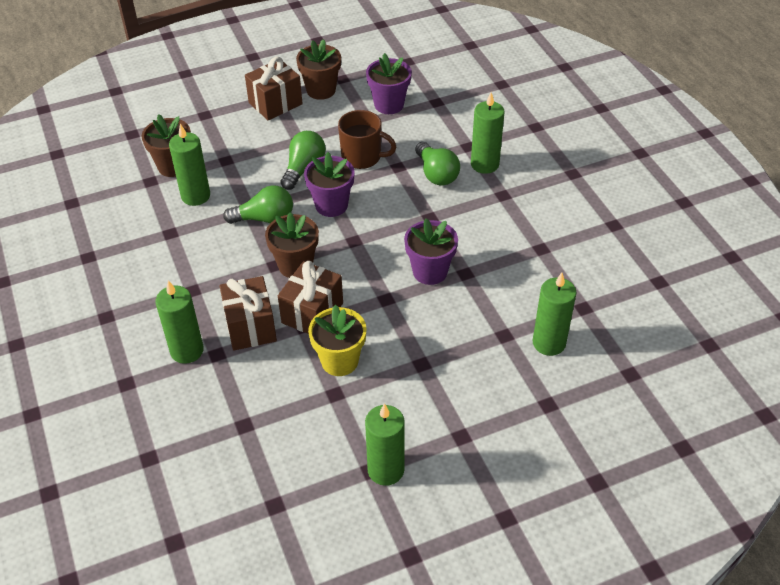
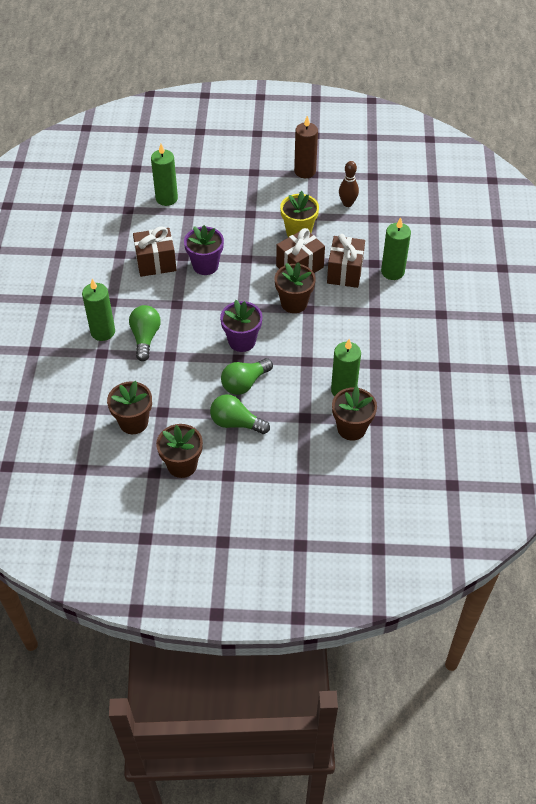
camera: 155 degrees left, 5 degrees up
(265, 218) = (298, 348): green light bulb -> green light bulb (236, 423)
(275, 103) = (232, 465): brown gift -> brown gift (156, 263)
(292, 435) = (347, 203): none -> brown bowling pin
(362, 157) = (191, 376): brown mug -> none
(385, 470) = (305, 171): green candle -> brown candle
(389, 105) = (133, 422): purple flower pot -> brown flower pot

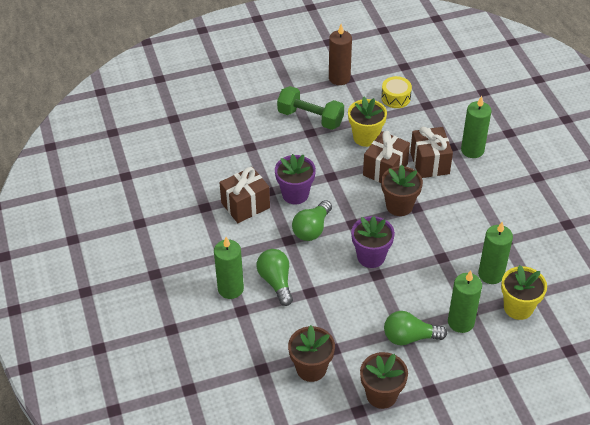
camera: 20 degrees left, 5 degrees down
(166, 198) = (221, 140): green candle -> green candle (461, 322)
(244, 383) = (396, 296): green light bulb -> green light bulb (312, 229)
(257, 200) = (310, 118): none -> green dumbbell
(347, 203) = (396, 98): brown bowling pin -> yellow drum
(351, 428) = (518, 308): brown flower pot -> yellow flower pot

